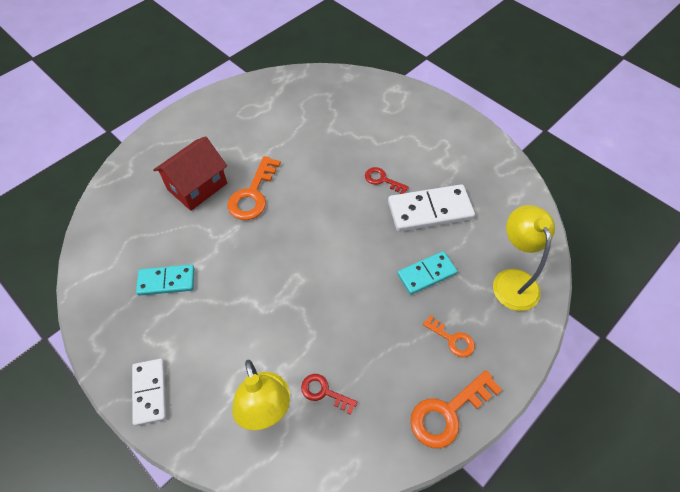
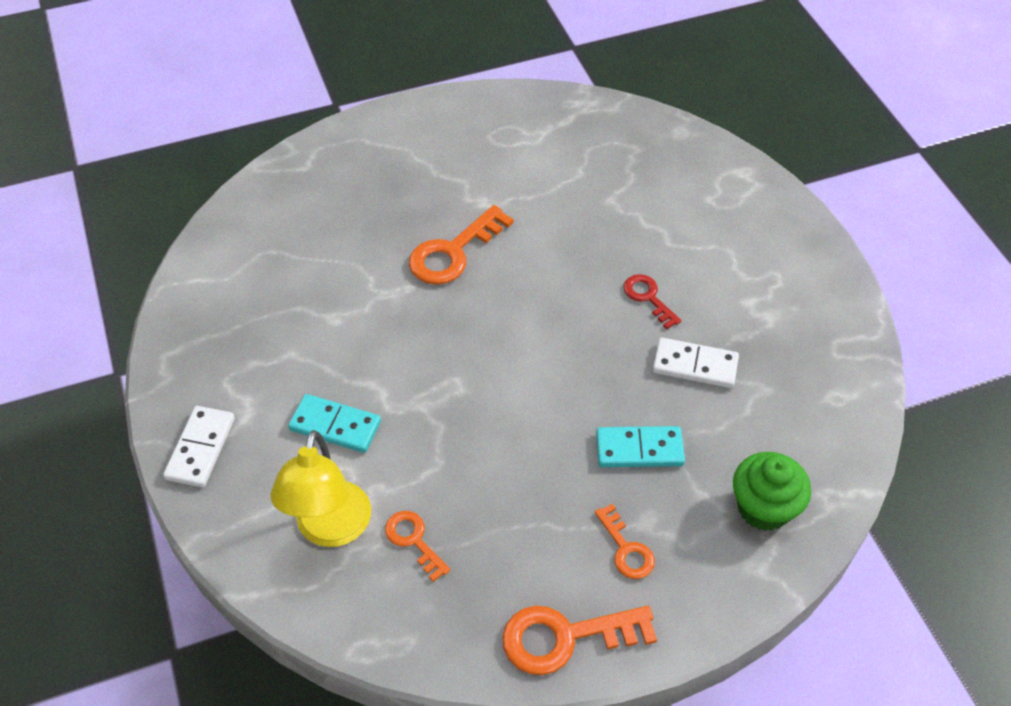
camera: 25 degrees right, 5 degrees down
(166, 281) = (285, 323): turquoise domino -> turquoise domino (335, 425)
(197, 186) = (384, 215): red house -> none
(324, 392) = (414, 540): red key -> orange key
(430, 210) = (695, 365): white domino -> white domino, size x0.64
(512, 280) = (763, 507): yellow lamp -> green cupcake

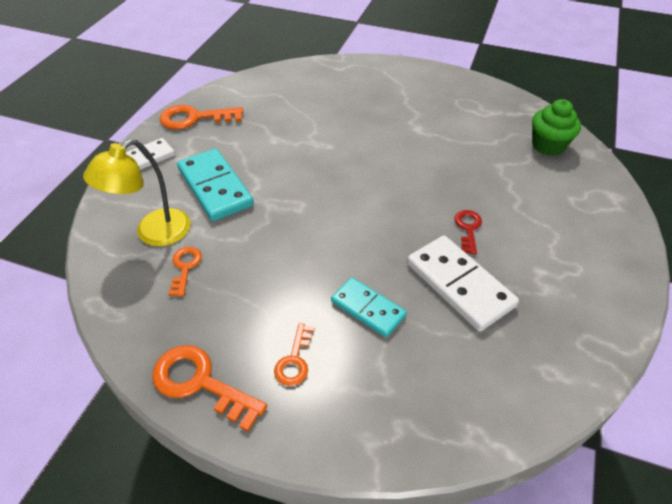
camera: 40 degrees right, 5 degrees down
(335, 425) = (215, 187): turquoise domino -> turquoise domino, size x1.56
(453, 252) = (373, 142): orange key -> orange key (195, 118)
(695, 365) = (459, 285): white domino -> white domino, size x1.56
(763, 507) = (415, 404): green cupcake -> green cupcake (548, 145)

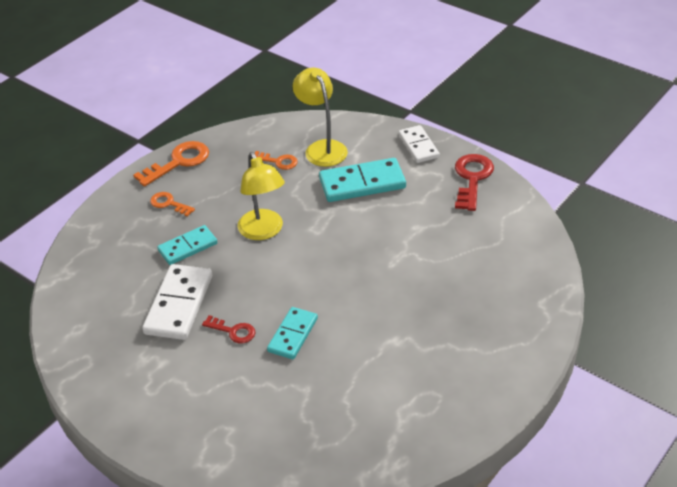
camera: 110 degrees right, 5 degrees down
(195, 118) = (472, 179): orange key -> red key
(316, 246) = (263, 231): none -> yellow lamp
(447, 187) = (293, 335): none -> turquoise domino
(459, 285) = (178, 305): white domino -> white domino turned 60 degrees counterclockwise
(548, 145) = (318, 448): green cupcake -> none

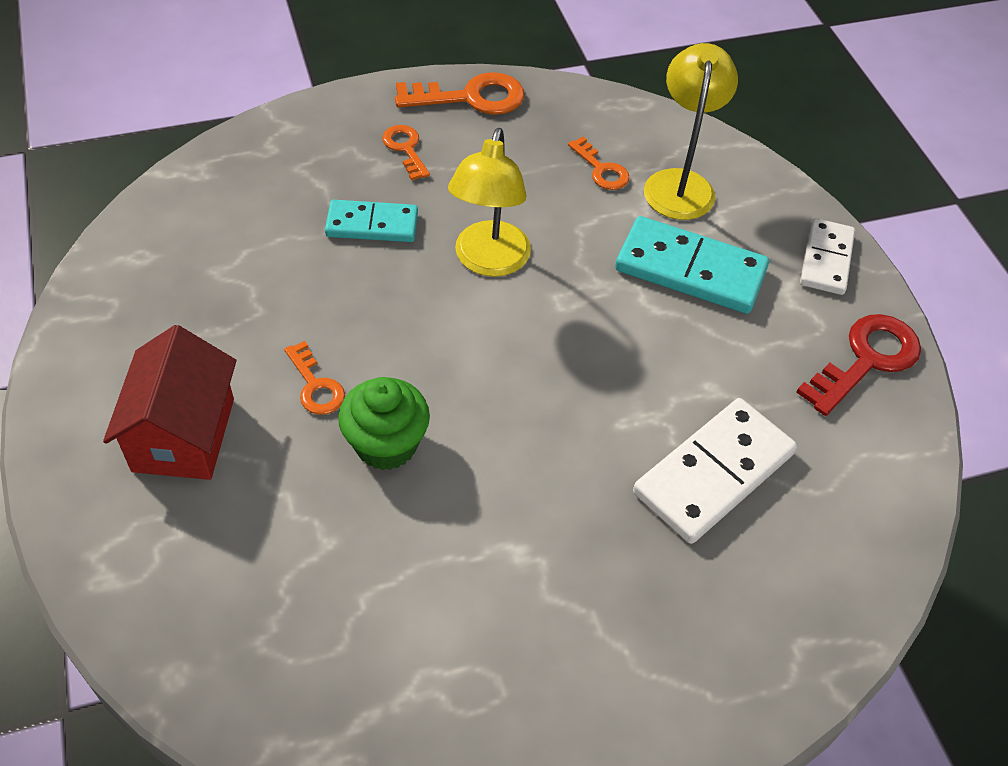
camera: 30 degrees right, 10 degrees up
(178, 305) = (285, 301): white domino -> white domino (713, 473)
(189, 389) = (184, 435): none -> red house
(233, 331) = (315, 385): red key -> orange key
(293, 335) = (386, 444): turquoise domino -> green cupcake

